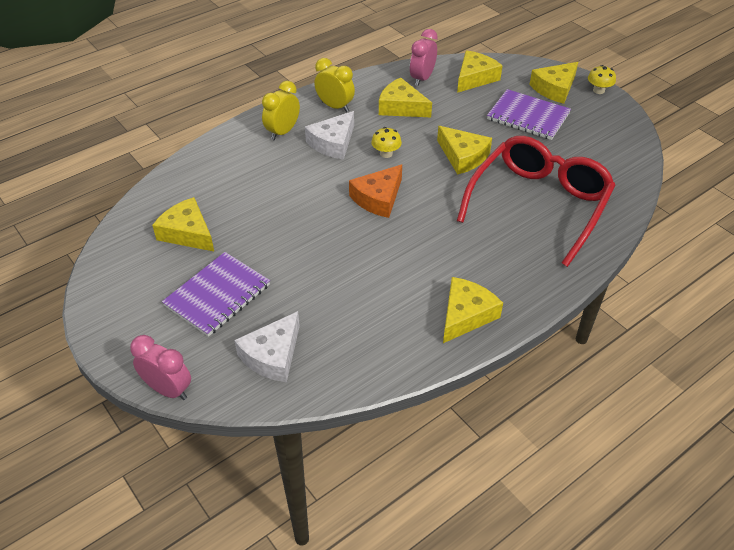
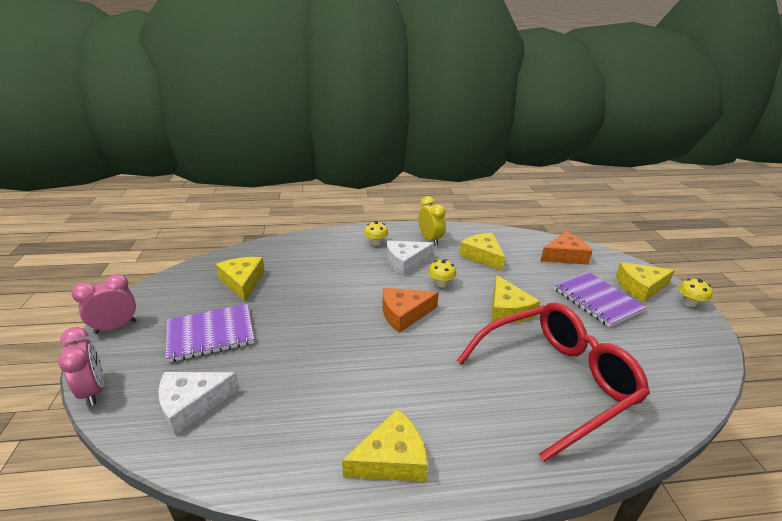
camera: 30 degrees right, 15 degrees down
(282, 132) = (376, 243): yellow clock -> yellow mushroom
(422, 78) = (517, 243): pink clock -> pink clock (116, 327)
(475, 78) = (565, 256): yellow cheese -> orange cheese

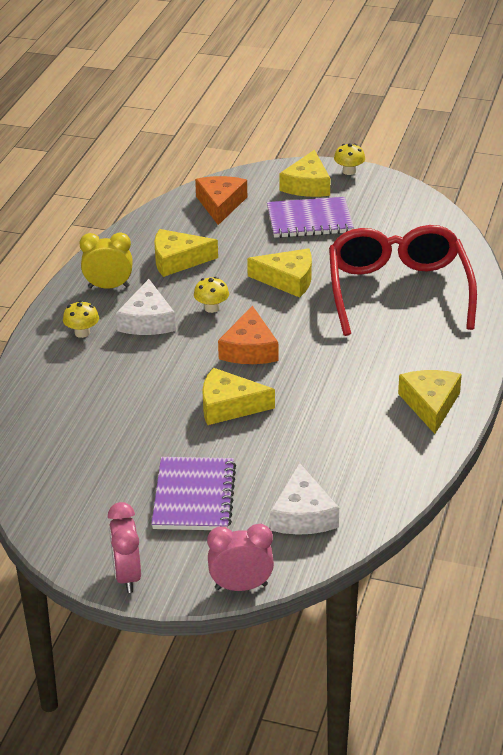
camera: 65 degrees left, 5 degrees up
(242, 282) = (96, 462): yellow cheese -> yellow cheese (229, 406)

